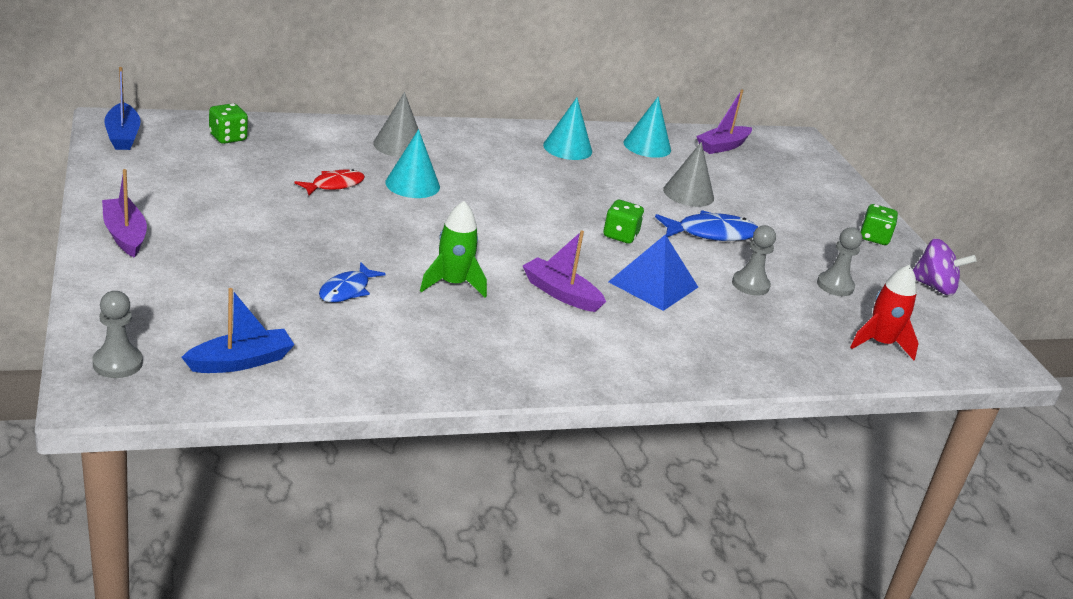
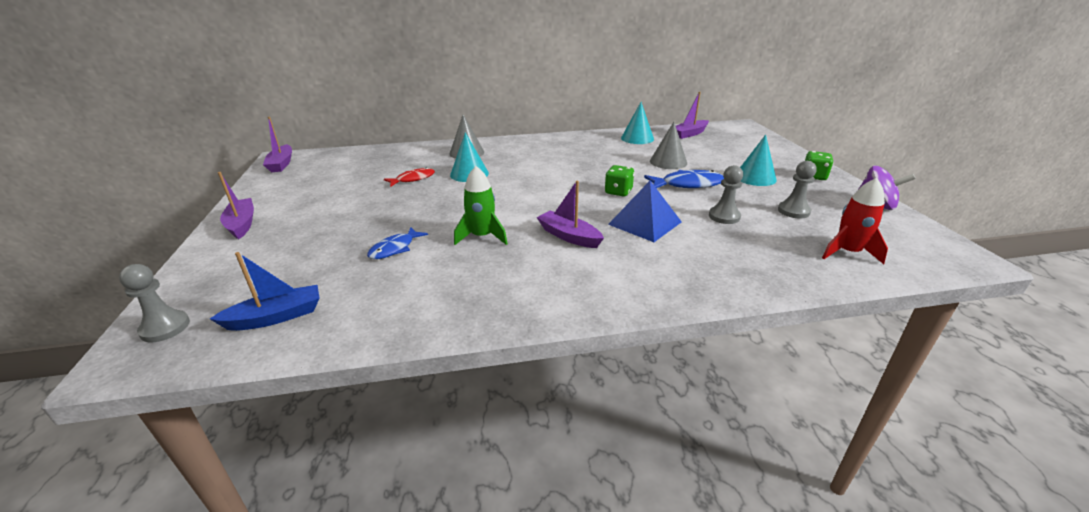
camera: 10 degrees right, 0 degrees up
(123, 136) = (281, 164): blue boat -> purple boat
(228, 138) = (352, 159): green dice -> none
(567, 148) = (582, 144): turquoise cone -> turquoise cone (755, 177)

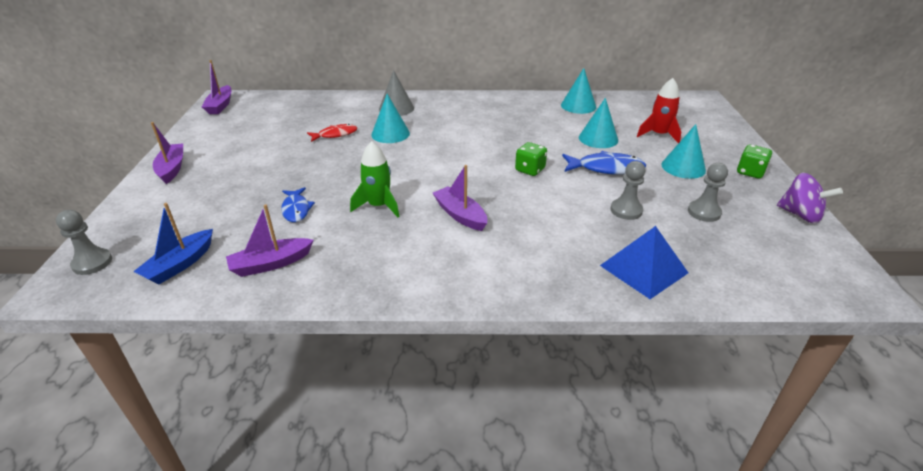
camera: 10 degrees right, 5 degrees up
(276, 317) = (180, 264): blue boat -> blue boat turned 135 degrees clockwise
(395, 248) = (296, 209): blue fish -> blue fish turned 60 degrees counterclockwise
(644, 223) = (541, 209): blue pyramid -> blue pyramid (643, 269)
(668, 162) = (598, 138): grey cone -> turquoise cone
(689, 134) = (638, 105): purple boat -> purple boat (270, 264)
(847, 252) = (735, 267): red rocket -> red rocket (659, 135)

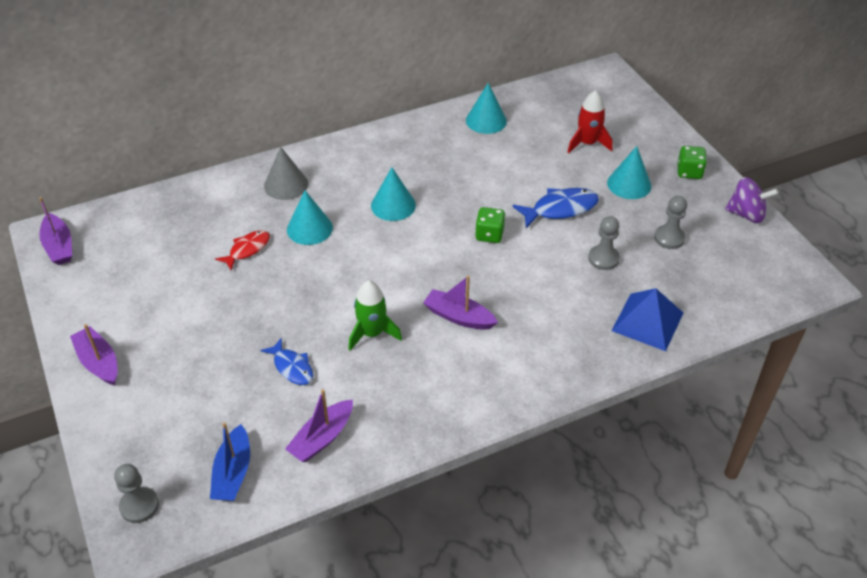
camera: 25 degrees left, 10 degrees up
(598, 138) = (532, 167): turquoise cone -> turquoise cone (393, 205)

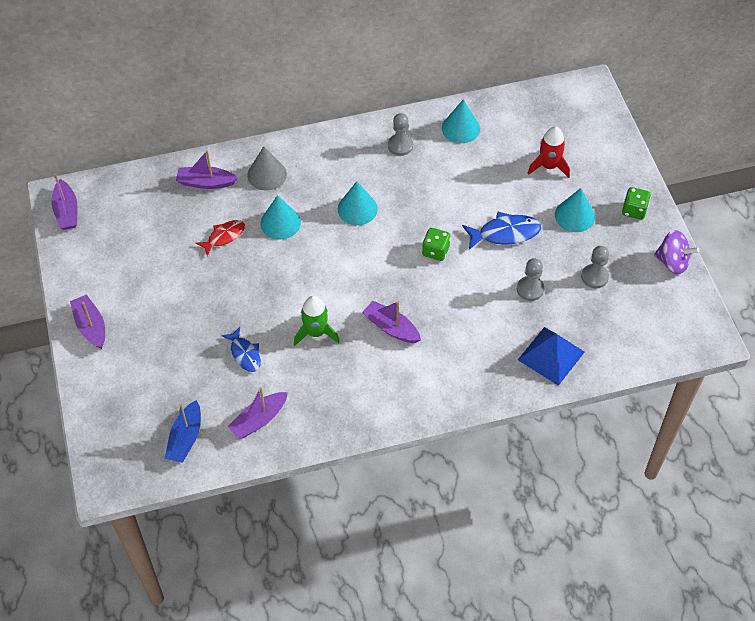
camera: 10 degrees right, 10 degrees up
(139, 506) = (111, 454): grey pawn -> grey pawn (400, 145)
(218, 200) = (206, 182): none -> purple boat

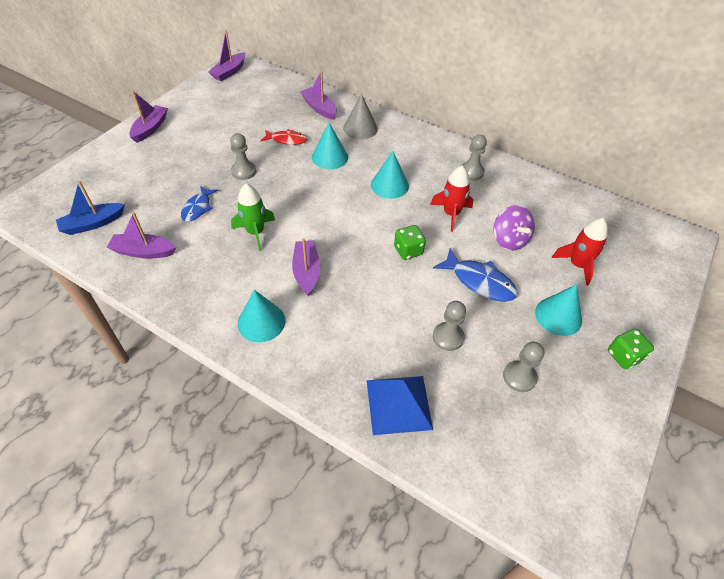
camera: 45 degrees right, 5 degrees down
(232, 294) = (244, 171): none -> grey pawn
(428, 196) = (451, 214): none -> red rocket
(460, 128) = (532, 192): turquoise cone -> turquoise cone (261, 322)
(672, 262) = (617, 432): purple spinning top -> purple spinning top (509, 240)

